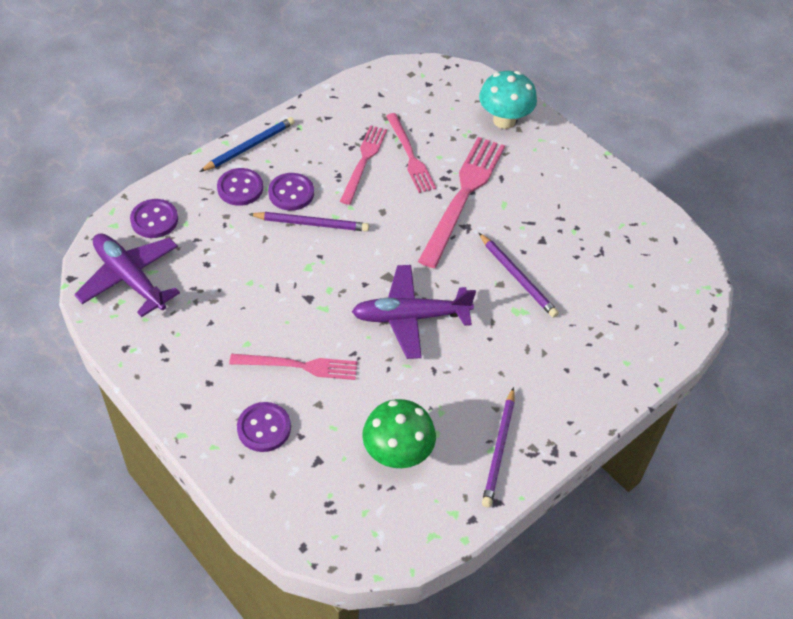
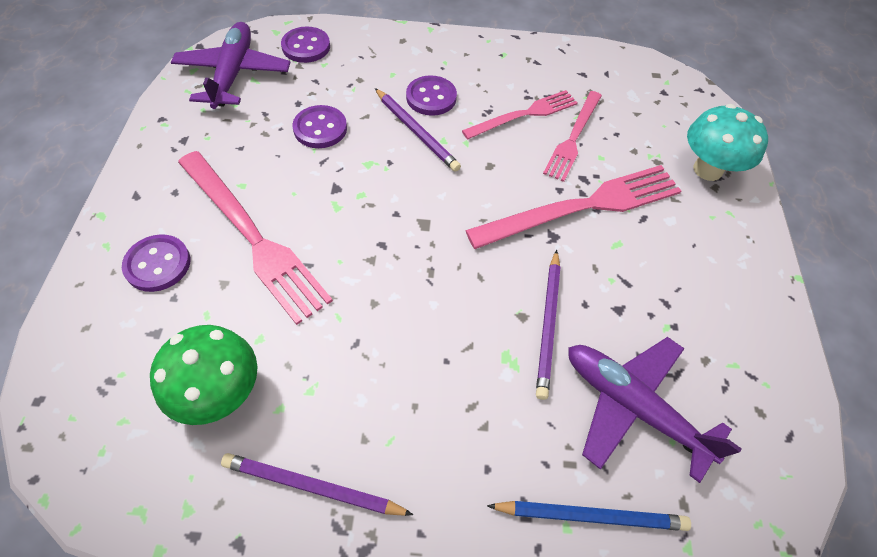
camera: 45 degrees right, 5 degrees up
(240, 188) = (396, 67): purple button -> purple button (320, 128)
(249, 146) = (444, 43): blue pencil -> blue pencil (590, 515)
(299, 366) = (253, 237): pink fork -> pink fork, size x1.62
(410, 317) = (397, 275): purple plane -> purple plane (632, 406)
(499, 449) = (313, 487): purple pencil -> purple pencil turned 45 degrees clockwise

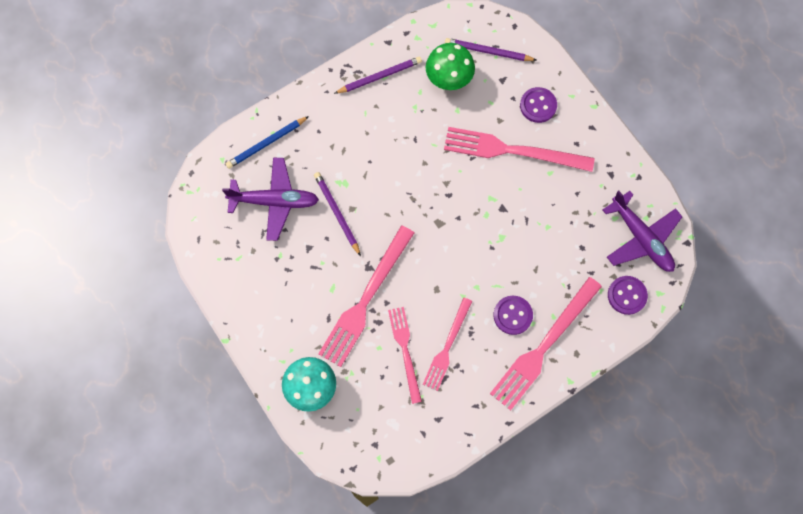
camera: 145 degrees right, 15 degrees up
(320, 128) = (550, 239): purple button -> none
(416, 131) = (497, 281): purple pencil -> purple pencil (488, 52)
(426, 60) = (544, 346): none -> pink fork

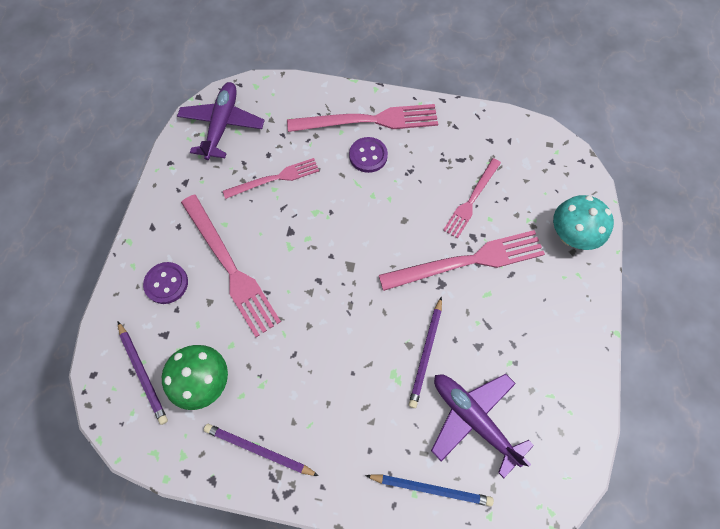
camera: 135 degrees left, 5 degrees down
(447, 347) = (437, 176): pink fork -> pink fork (275, 178)
(627, 295) = (277, 102): purple button -> none

